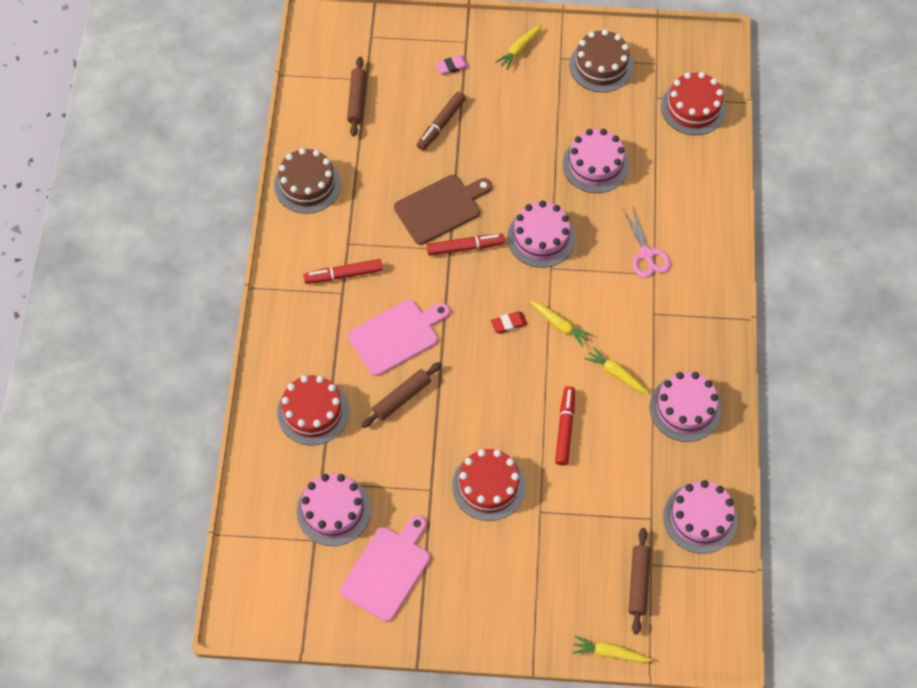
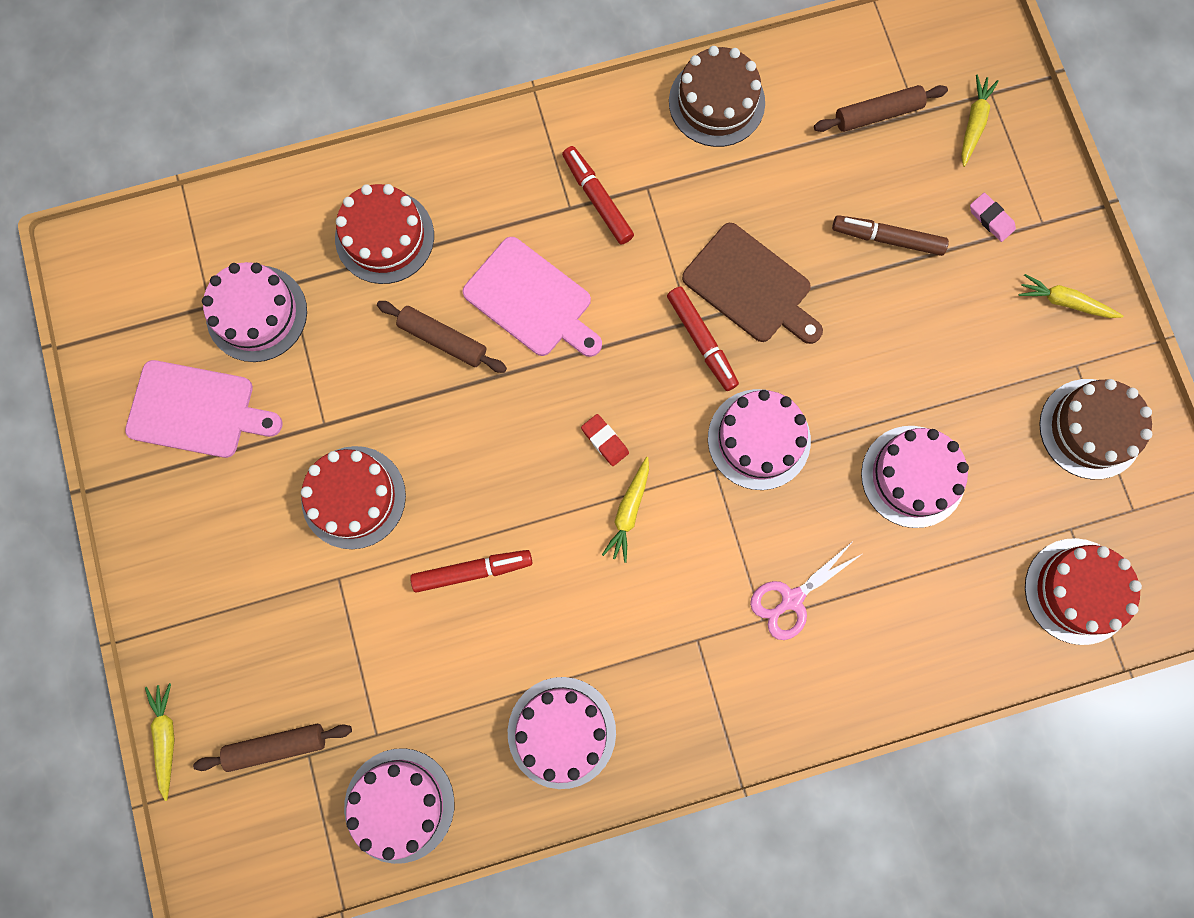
camera: 70 degrees right, 15 degrees up
(616, 373) = (581, 615): yellow carrot -> yellow carrot (973, 123)

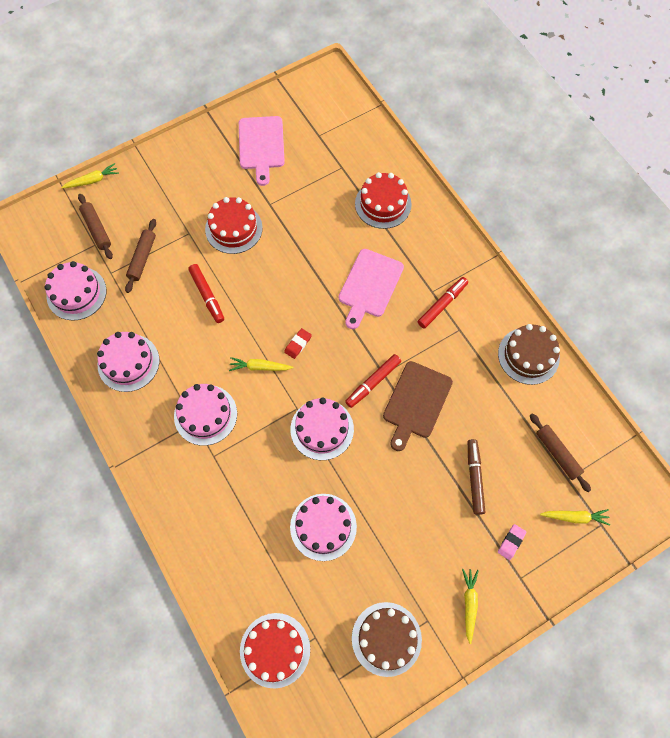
camera: 75 degrees right, 10 degrees down
(256, 313) = (321, 157): pink cake -> pink cake (205, 415)
(443, 340) = (332, 247): brown rolling pin -> brown rolling pin (142, 258)
(791, 599) = (229, 470): pink scissors -> none

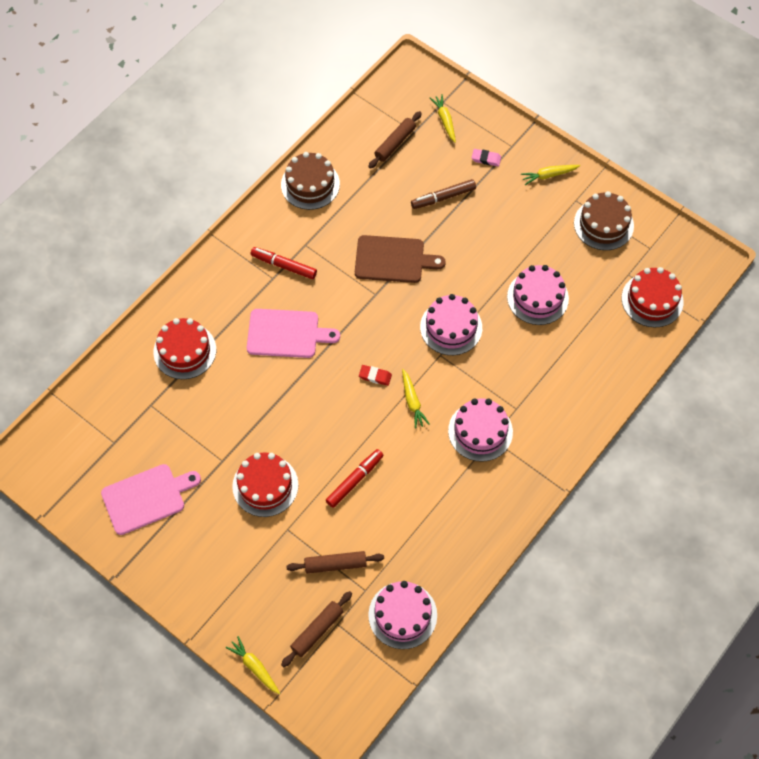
camera: 110 degrees left, 5 degrees down
(128, 362) = (458, 525): pink cake -> none
(373, 382) = (388, 300): red marker -> none

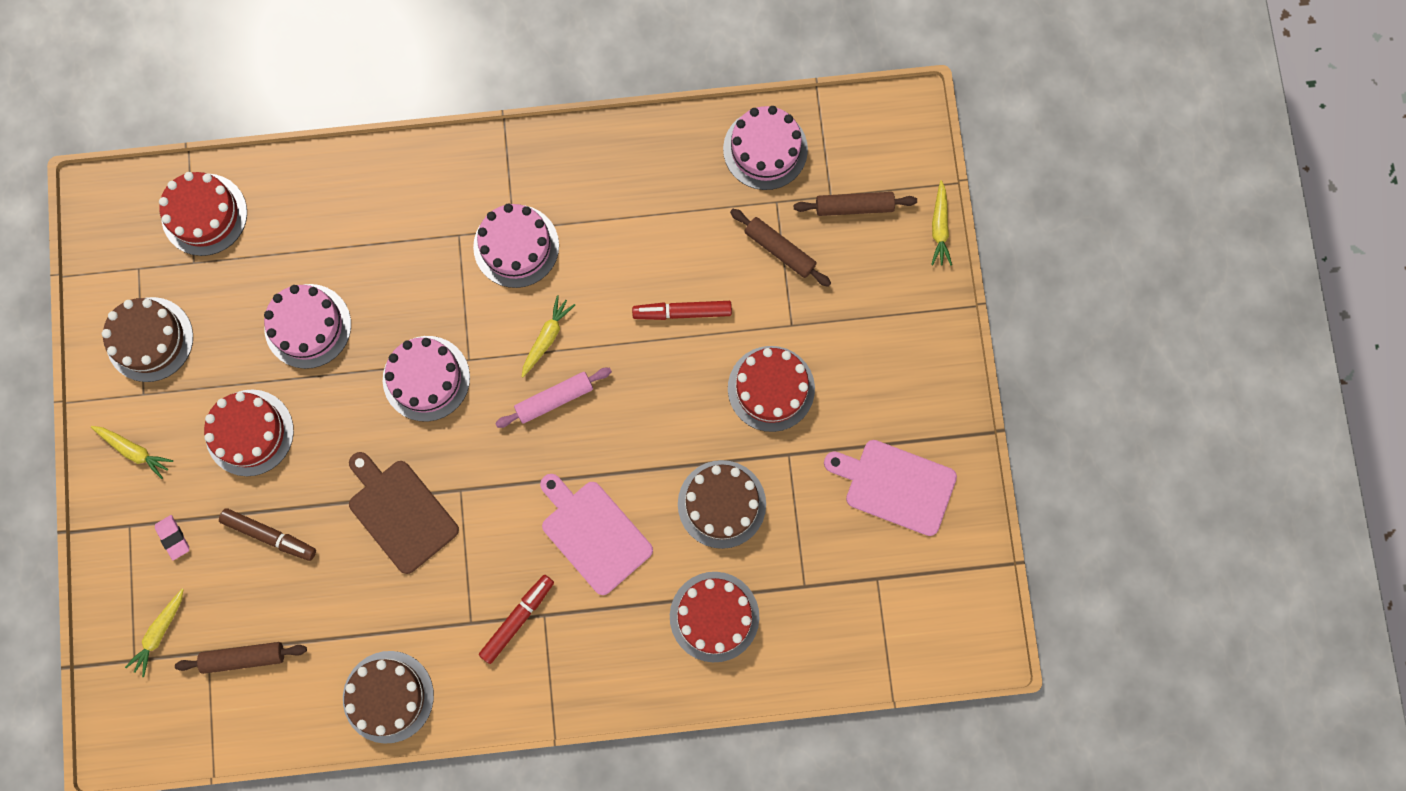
camera: 135 degrees left, 15 degrees up
(234, 405) = (721, 504): none -> brown cake
(284, 266) = (517, 619): red marker -> red marker turned 120 degrees counterclockwise
(375, 376) = (554, 399): red eraser -> pink rolling pin
(506, 229) = (249, 432): none -> red cake

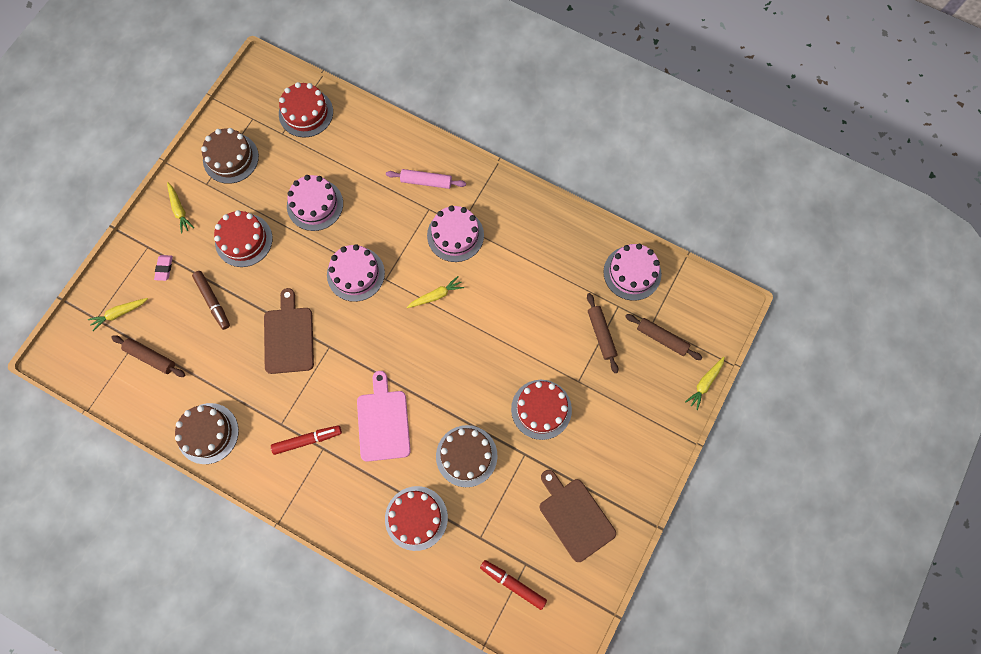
camera: 35 degrees right, 5 degrees down
(554, 399) = (416, 332): pink rolling pin -> pink rolling pin (426, 182)
(682, 312) = (521, 332): red marker -> red marker (513, 584)
(895, 485) = (575, 516): pink cutting board -> brown cutting board

